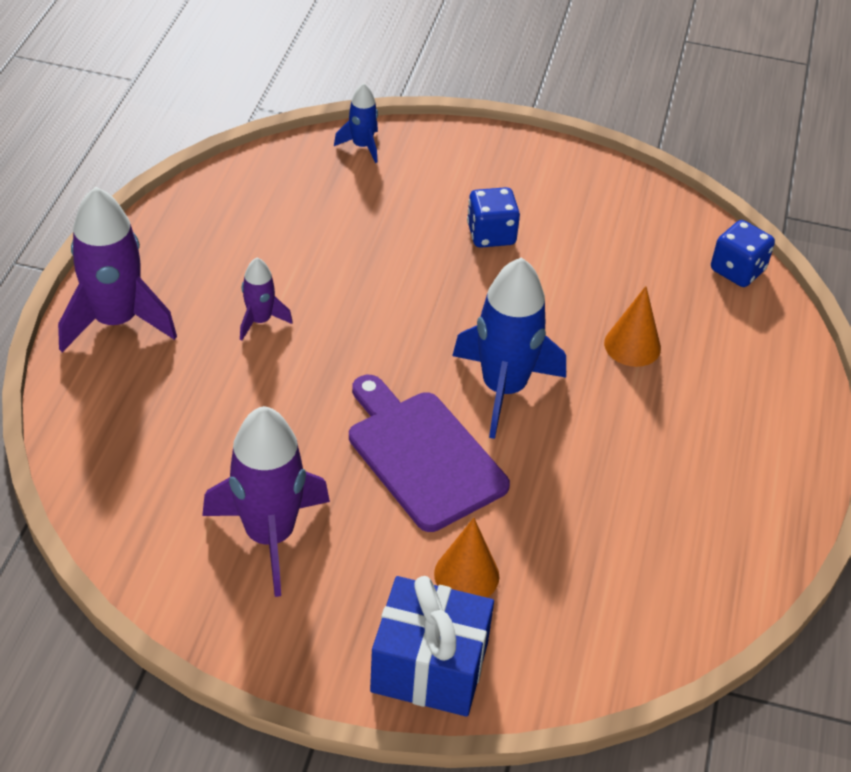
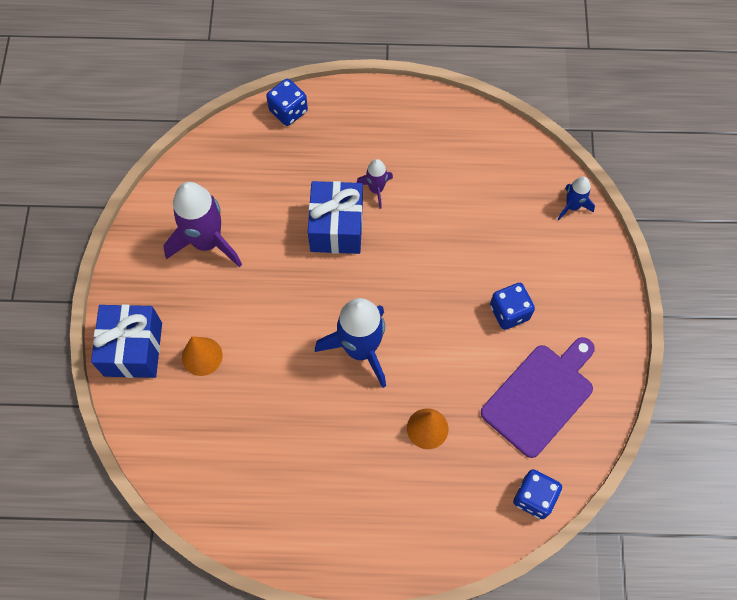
camera: 80 degrees right, 20 degrees up
(77, 392) = (288, 111): none -> blue dice
(116, 321) = (351, 112): purple rocket -> none
(305, 376) = (336, 227): none -> blue gift
(422, 455) = (289, 311): purple cutting board -> purple cutting board (540, 396)

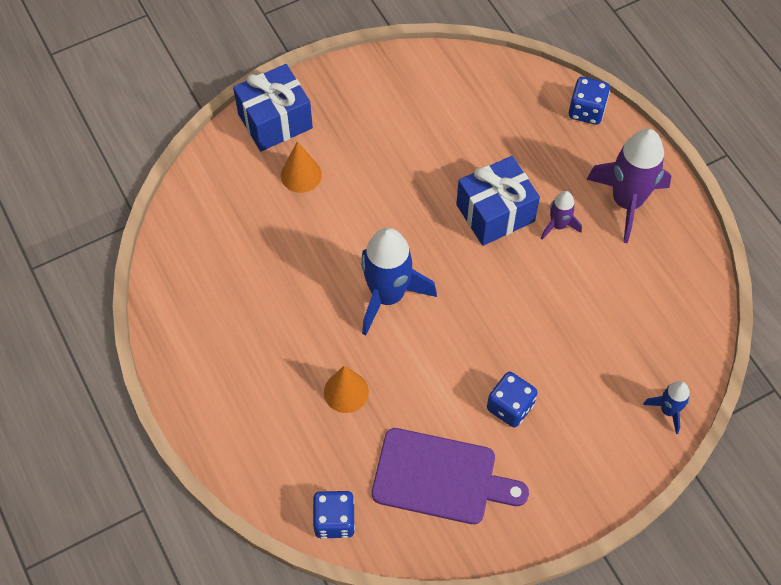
camera: 60 degrees right, 5 degrees down
(207, 242) = (410, 119): purple rocket -> purple rocket (627, 202)

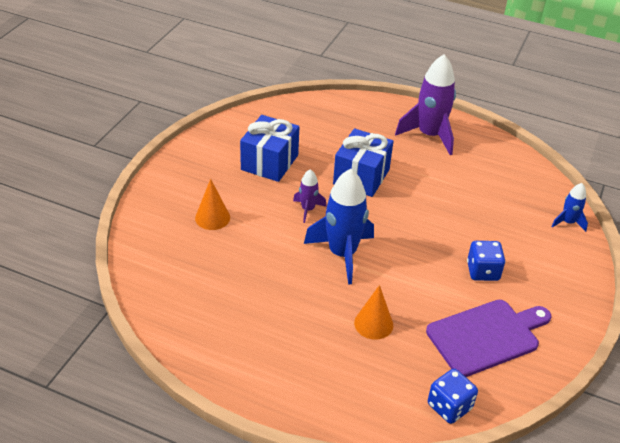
camera: 40 degrees left, 20 degrees down
(275, 121) = (163, 197): blue gift -> blue gift (269, 162)
(558, 225) = (404, 165): purple rocket -> purple rocket (308, 209)
(586, 111) = (358, 104): blue dice -> none

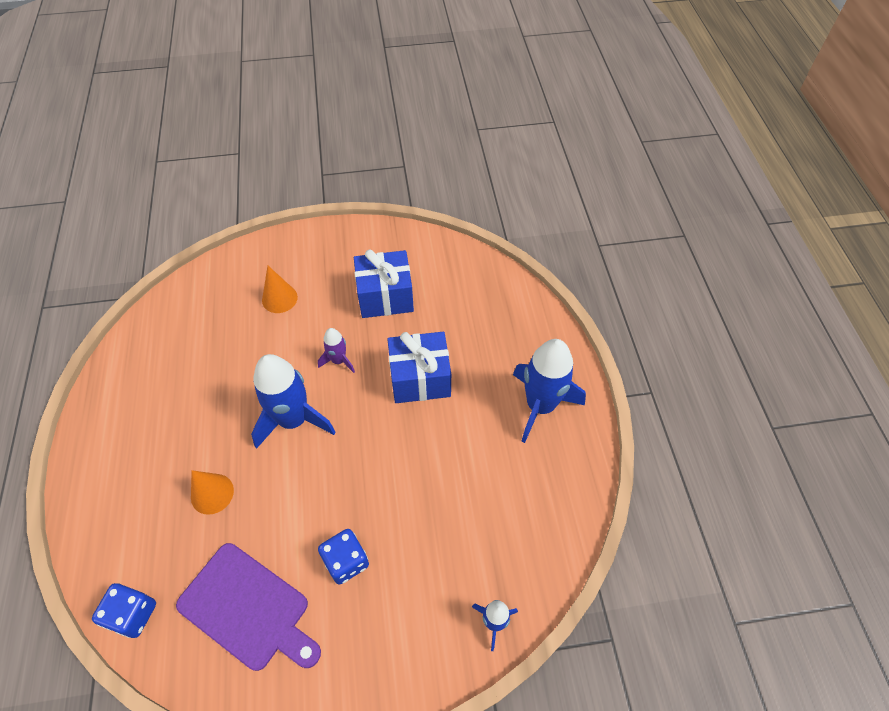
camera: 60 degrees right, 15 degrees up
(429, 135) = (540, 405): purple rocket -> blue rocket

